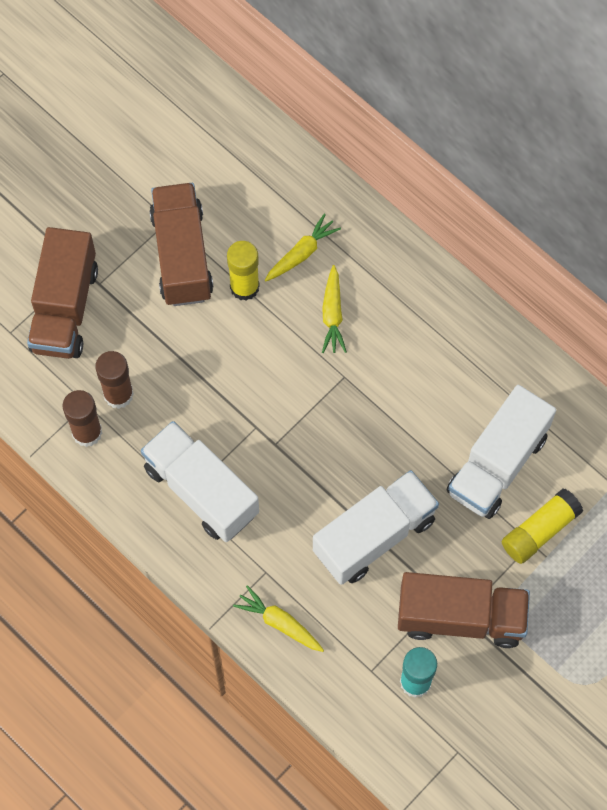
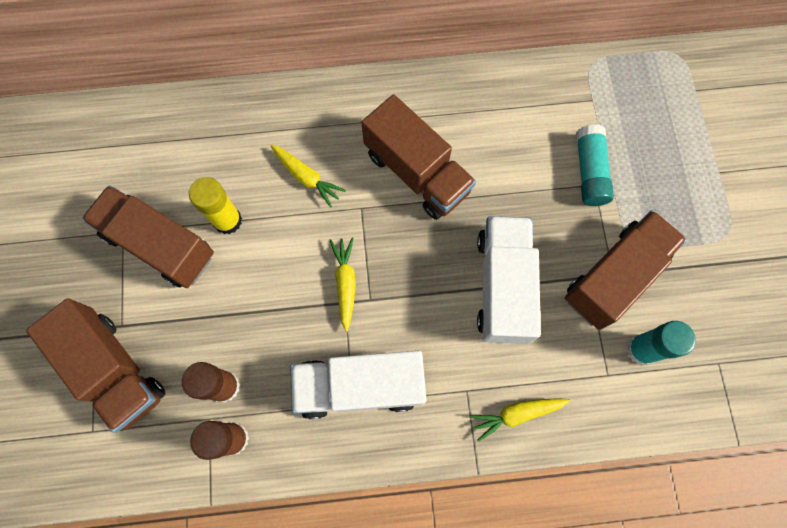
camera: 50 degrees left, 5 degrees up
(301, 253) = (240, 161): yellow carrot -> yellow carrot (345, 284)
(413, 394) = (417, 172): none -> brown truck
(497, 464) = (517, 160): white truck -> none
(540, 530) = (589, 172): yellow glue stick -> turquoise glue stick

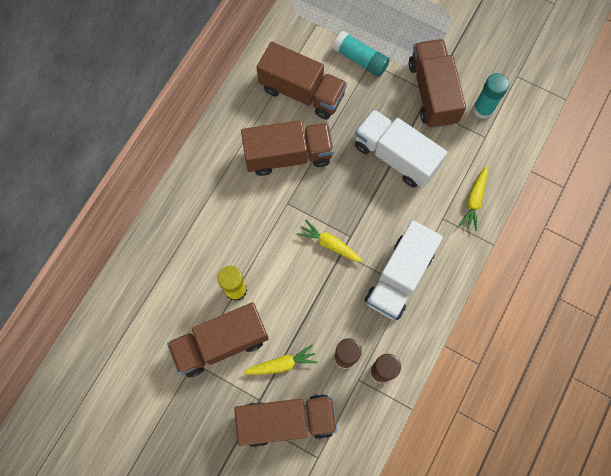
camera: 55 degrees left, 0 degrees up
(306, 177) = (242, 222): yellow carrot -> yellow carrot (281, 364)
(501, 138) = (302, 92): none -> brown truck

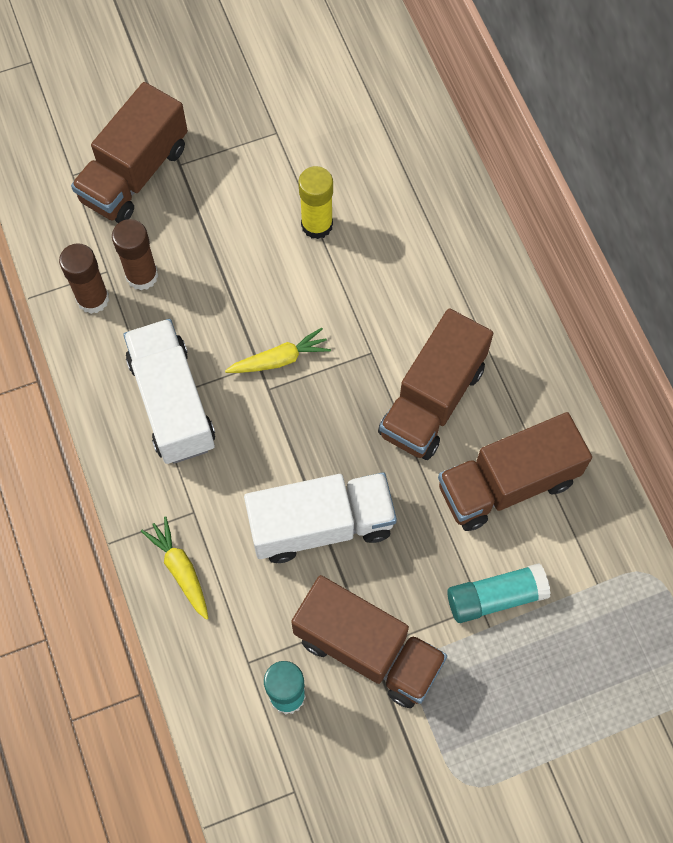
camera: 130 degrees right, 5 degrees down
(221, 343) = (271, 170): brown truck -> none
(281, 364) = (195, 210): yellow carrot -> none

